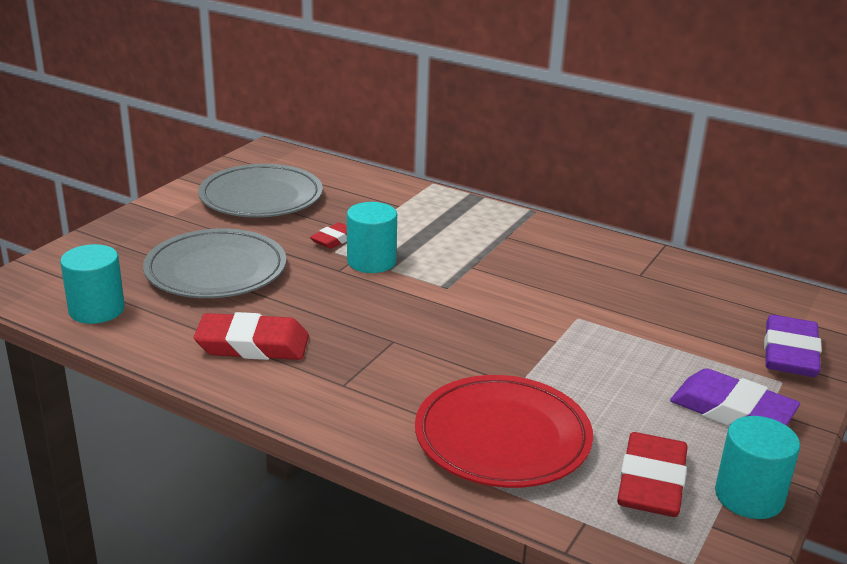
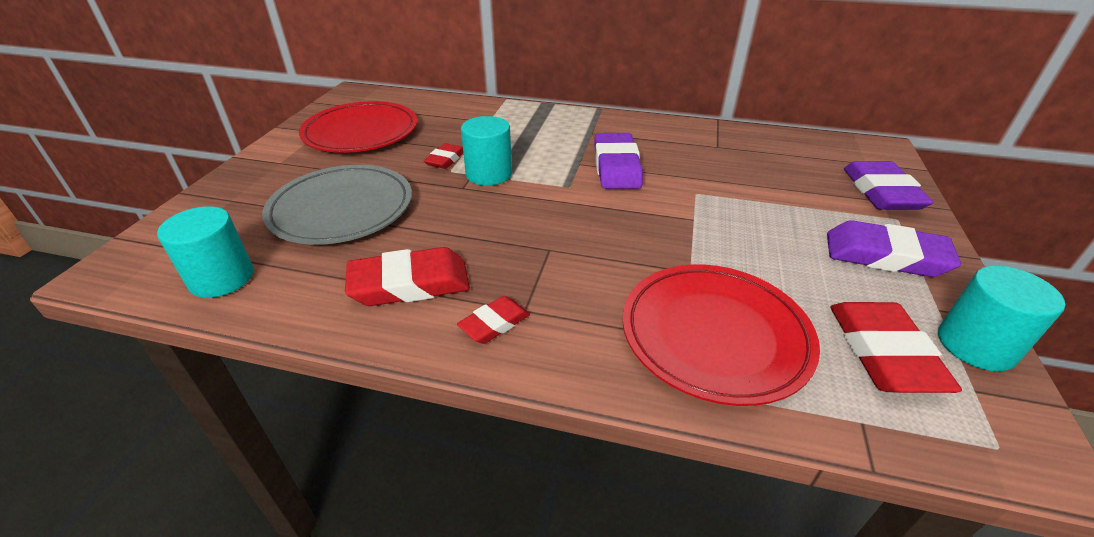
camera: 15 degrees left, 10 degrees up
(261, 197) = (361, 132): grey plate -> red plate
(311, 389) = (494, 323): none -> red eraser
(510, 277) = (616, 167): none -> purple eraser

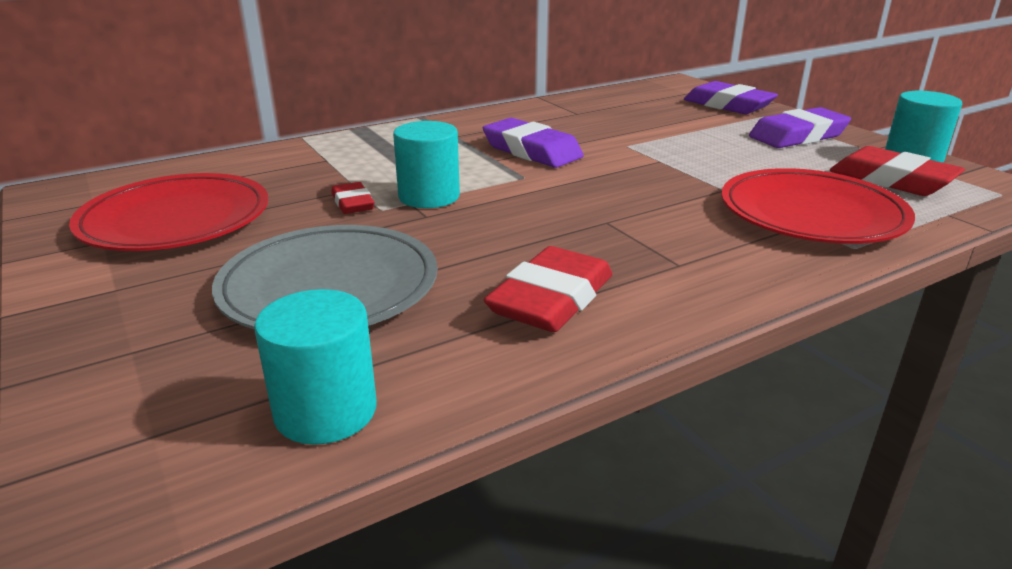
camera: 45 degrees left, 10 degrees down
(494, 323) = (679, 283): red eraser -> none

